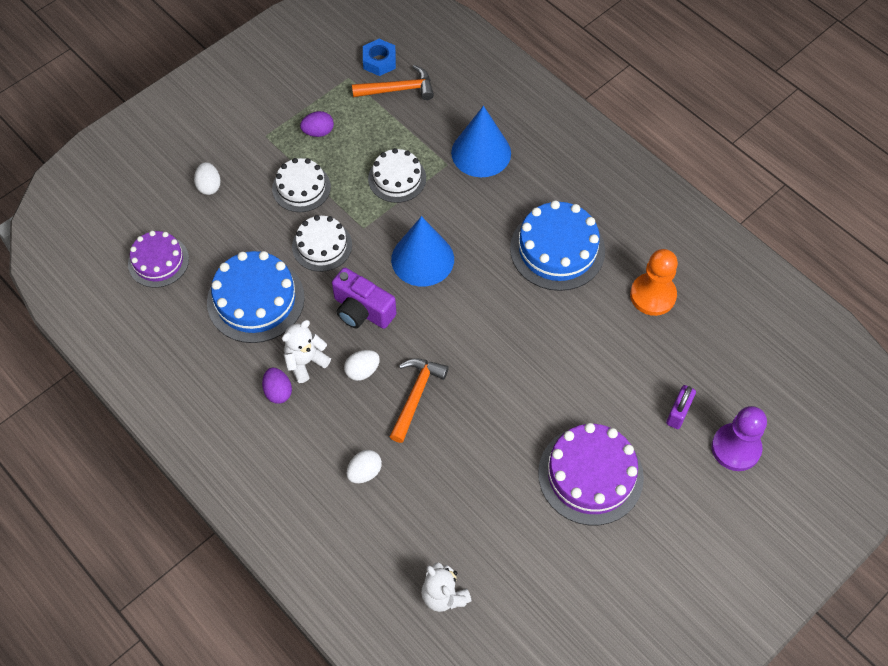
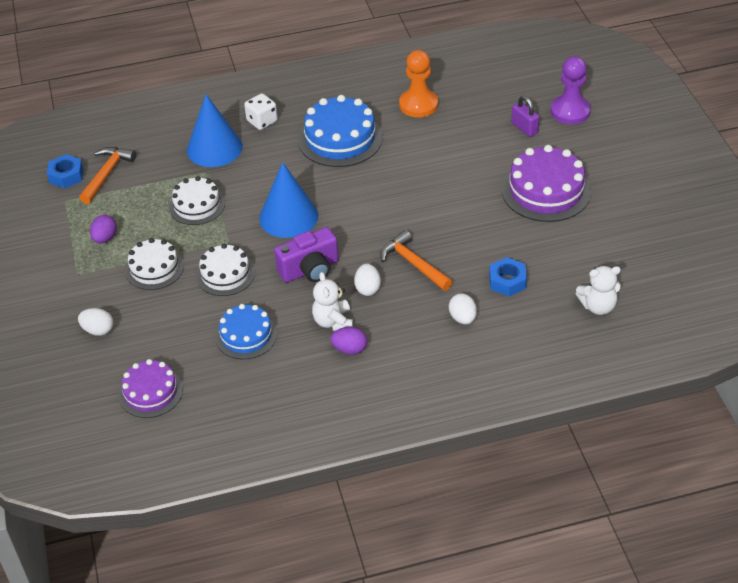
camera: 60 degrees left, 15 degrees down
(255, 300) = (246, 335): blue cake -> blue cake, size x0.63
(436, 492) = (507, 281): none -> blue nut
(542, 171) = (262, 121): none -> white dice

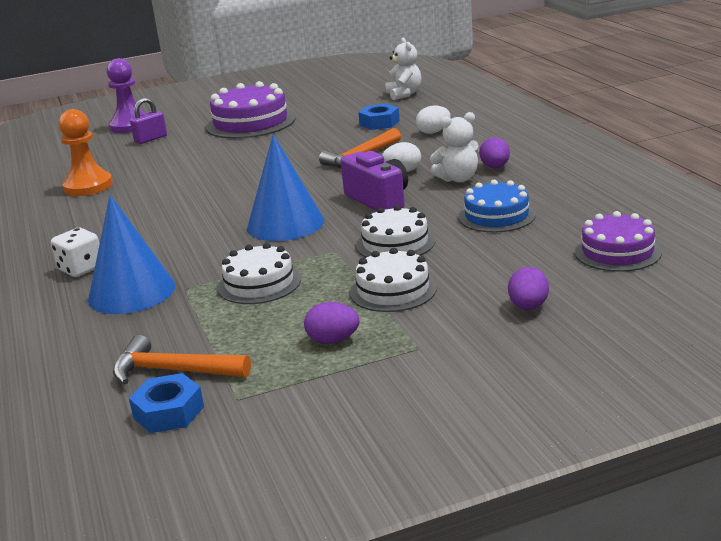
camera: 95 degrees left, 20 degrees down
(98, 330) = (528, 307): white egg -> purple egg
(340, 138) = (138, 217): blue cake -> none

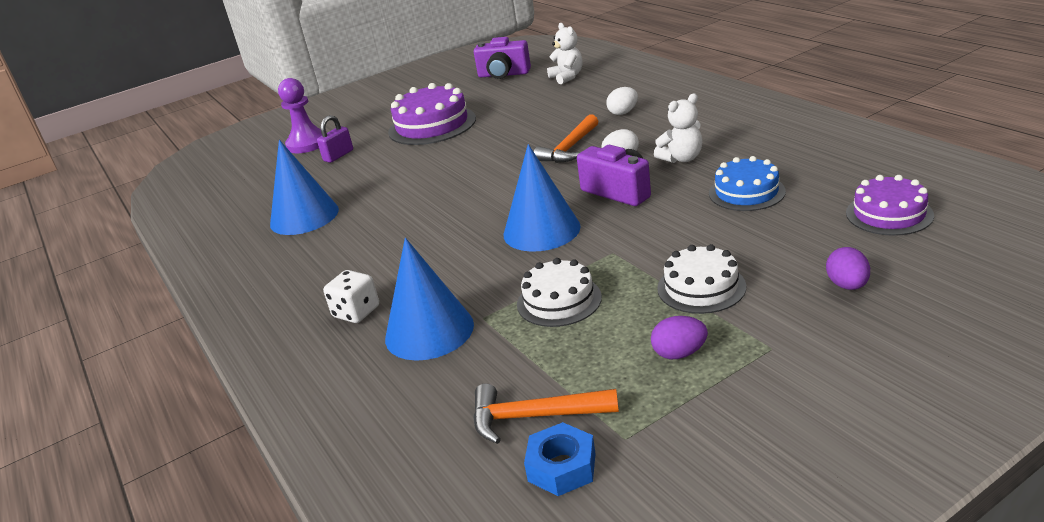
camera: 10 degrees left, 5 degrees up
(88, 186) = (304, 216): orange pawn -> blue cone
(347, 85) = (503, 74): none -> purple camera
(379, 123) = (563, 109): blue nut -> none
(395, 243) = (667, 235): white cake -> none
(495, 167) = (708, 141): purple egg -> none

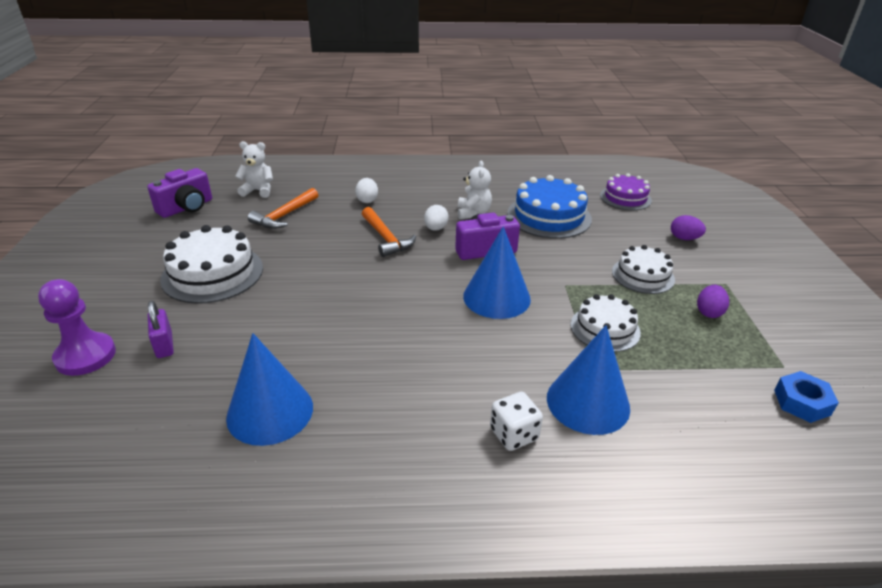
camera: 65 degrees left, 5 degrees up
(432, 125) = (212, 273): purple cake -> white cake
(534, 417) = (740, 393): orange hammer -> orange hammer (284, 215)
(746, 192) = (549, 216): blue cake -> blue cake, size x1.58

